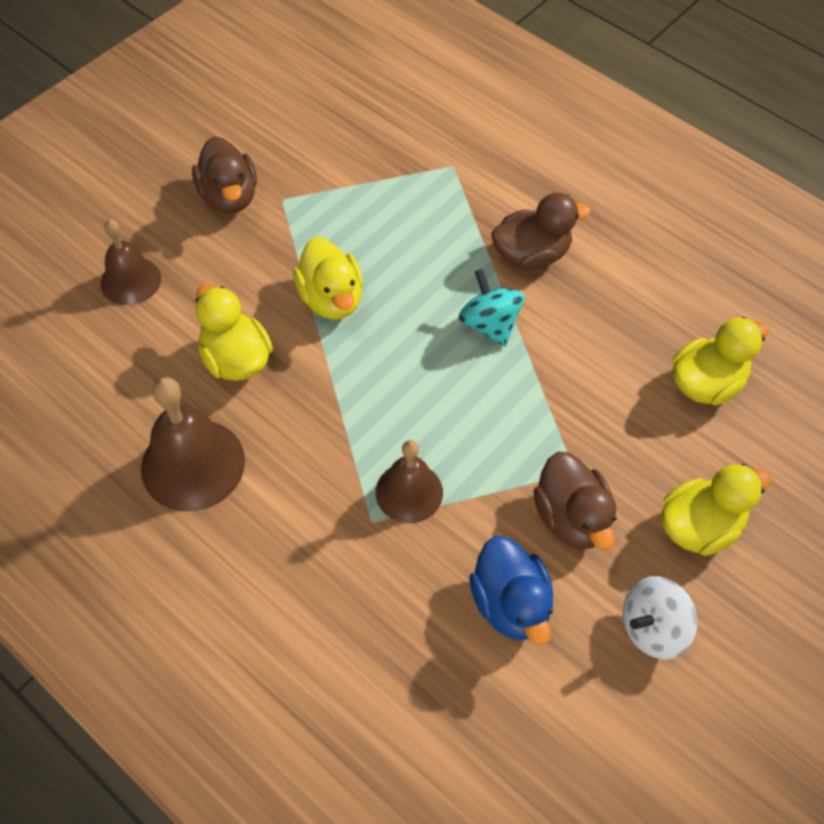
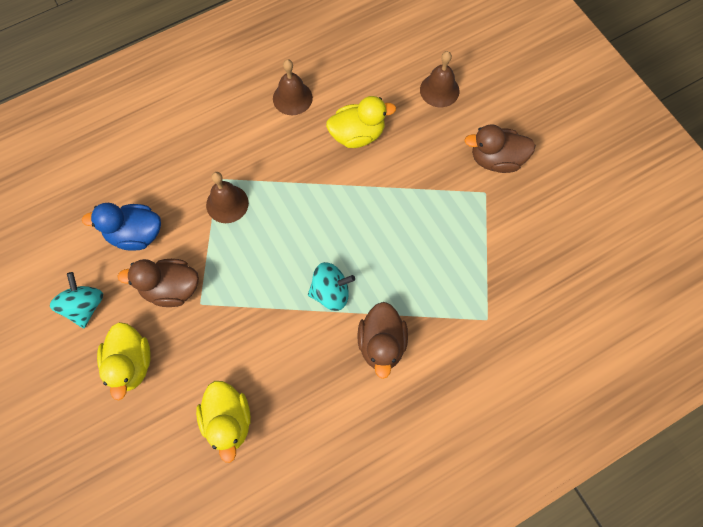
camera: 110 degrees right, 10 degrees up
(193, 464) = (292, 98): brown bell -> brown bell, size x0.65
(331, 299) = (386, 200): yellow duck -> none
(652, 628) = (84, 306): white spinning top -> turquoise spinning top

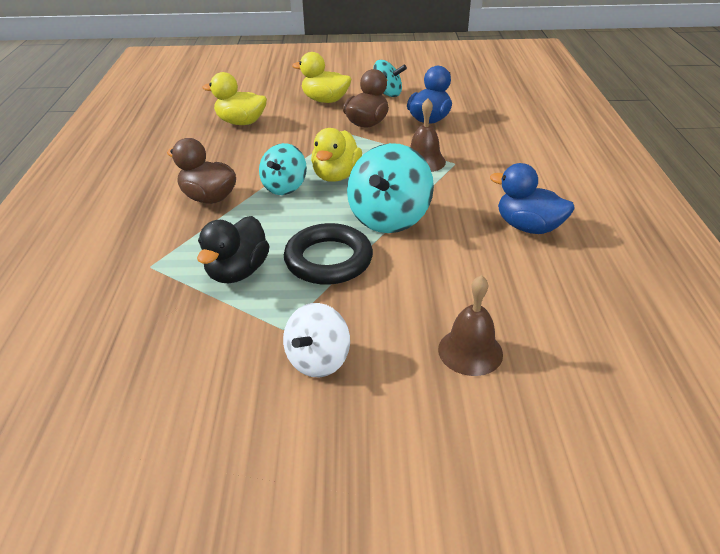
camera: 120 degrees right, 30 degrees down
(292, 98) = (528, 227): brown bell -> blue duck
(332, 190) = (389, 218): none -> turquoise spinning top
(357, 135) = (446, 256): yellow duck -> yellow duck (336, 176)
(406, 204) = (328, 260): none -> black ring
(455, 254) = (237, 272): none -> black duck
(496, 160) = (318, 360): brown duck -> white spinning top

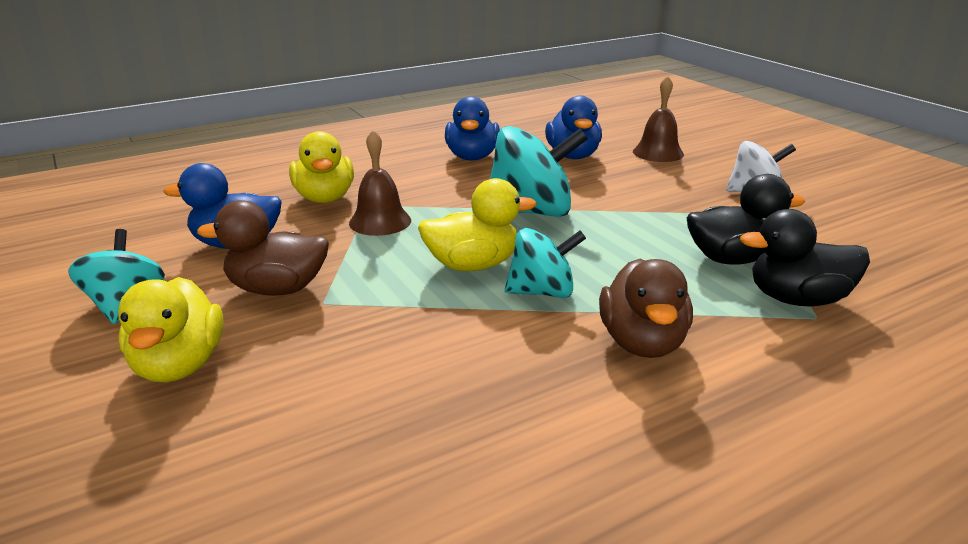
camera: 120 degrees left, 10 degrees down
(170, 270) = (797, 299): none -> black duck
(241, 122) = (352, 438): yellow duck -> yellow duck (325, 198)
(328, 260) = (641, 221): black ring -> none
(497, 285) = (573, 156): none -> blue duck

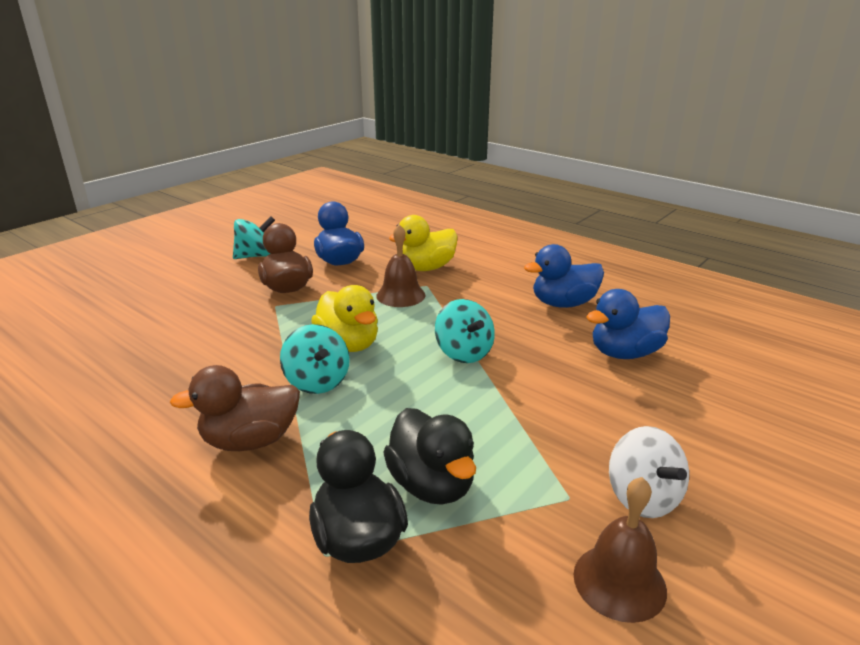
camera: 70 degrees right, 0 degrees up
(179, 365) = (199, 286): yellow duck -> none
(531, 212) = (464, 353): turquoise spinning top -> turquoise spinning top, size x0.63
(658, 153) = (700, 407): brown bell -> brown bell (619, 582)

